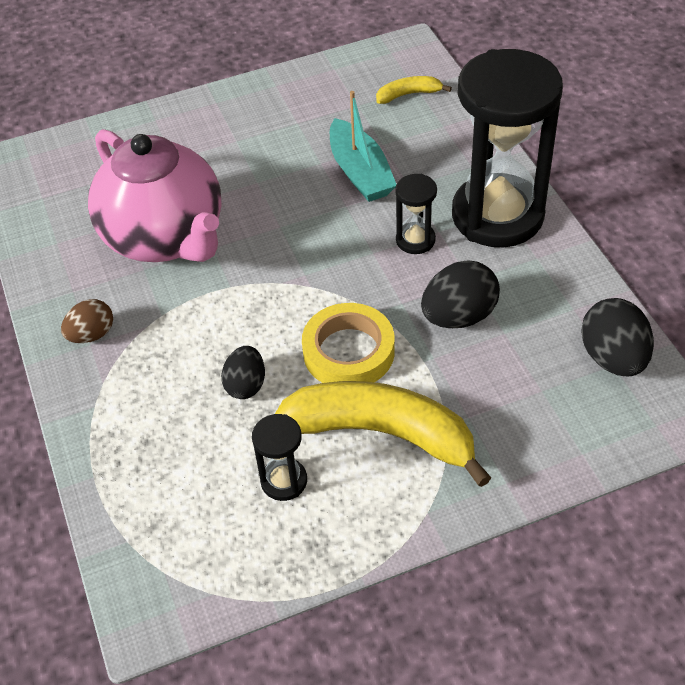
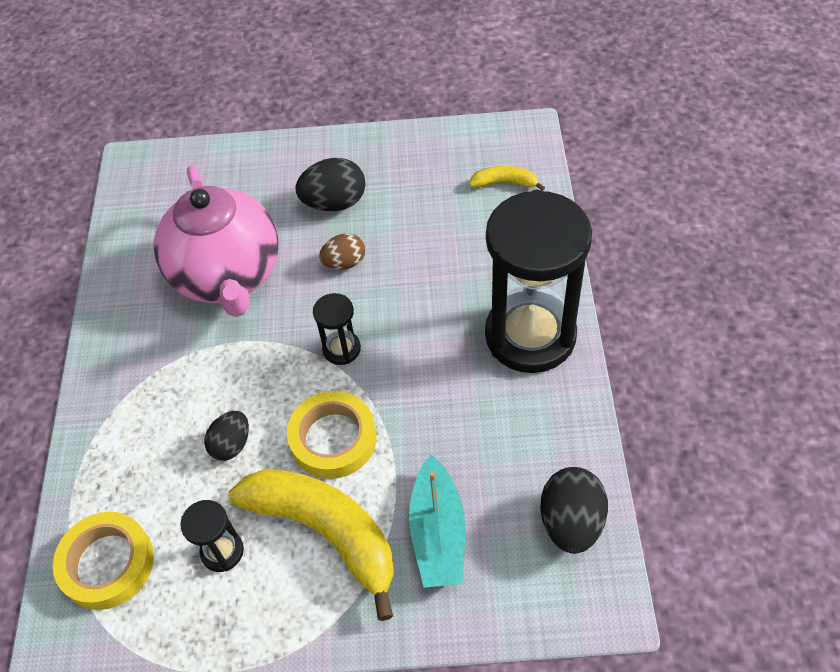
camera: 20 degrees right, 5 degrees up
(92, 335) = (127, 354): brown egg -> brown egg (344, 263)
(166, 528) = (107, 564): none -> yellow tape
(360, 172) = (424, 254): turquoise boat -> turquoise boat (438, 533)
(415, 240) = (443, 340): black hourglass -> black hourglass (341, 349)
(459, 316) = (447, 432): black egg -> black egg (334, 203)

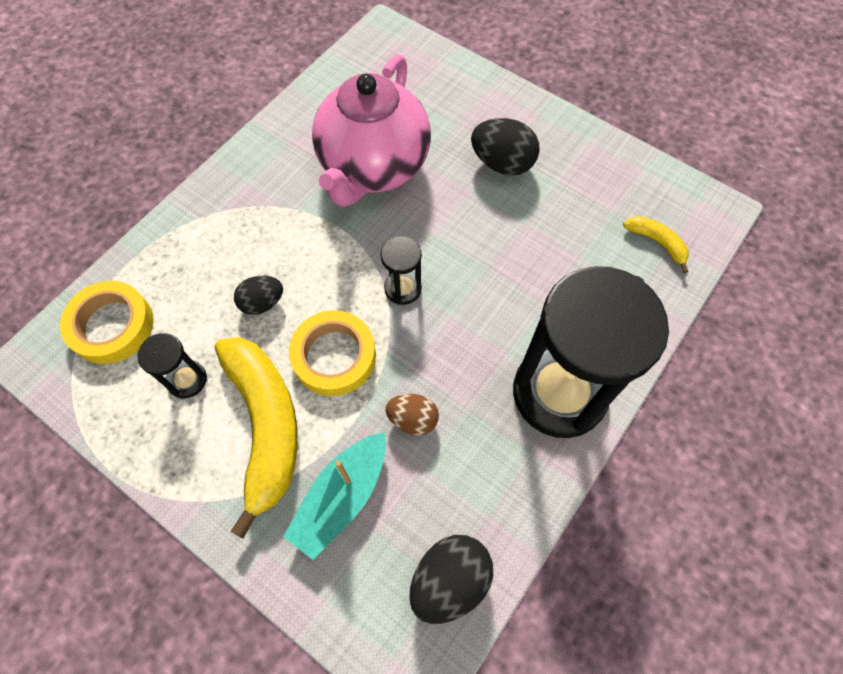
camera: 35 degrees right, 10 degrees up
(344, 263) = (466, 219): brown egg -> brown egg (413, 419)

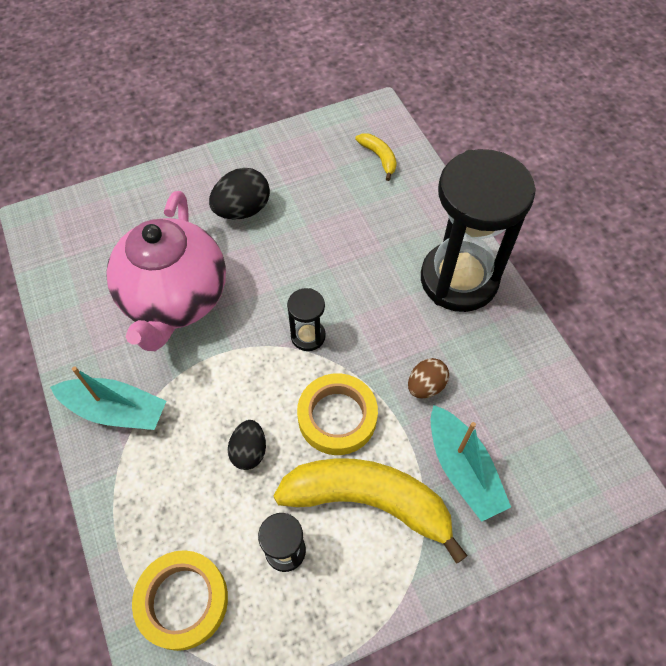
camera: 60 degrees left, 5 degrees down
(247, 187) = (116, 410): none -> turquoise boat
(373, 167) = (175, 300): pink teapot -> pink teapot turned 45 degrees clockwise
(449, 580) = (562, 424): black egg -> none
(657, 242) = (379, 157): yellow banana -> yellow banana turned 75 degrees clockwise

